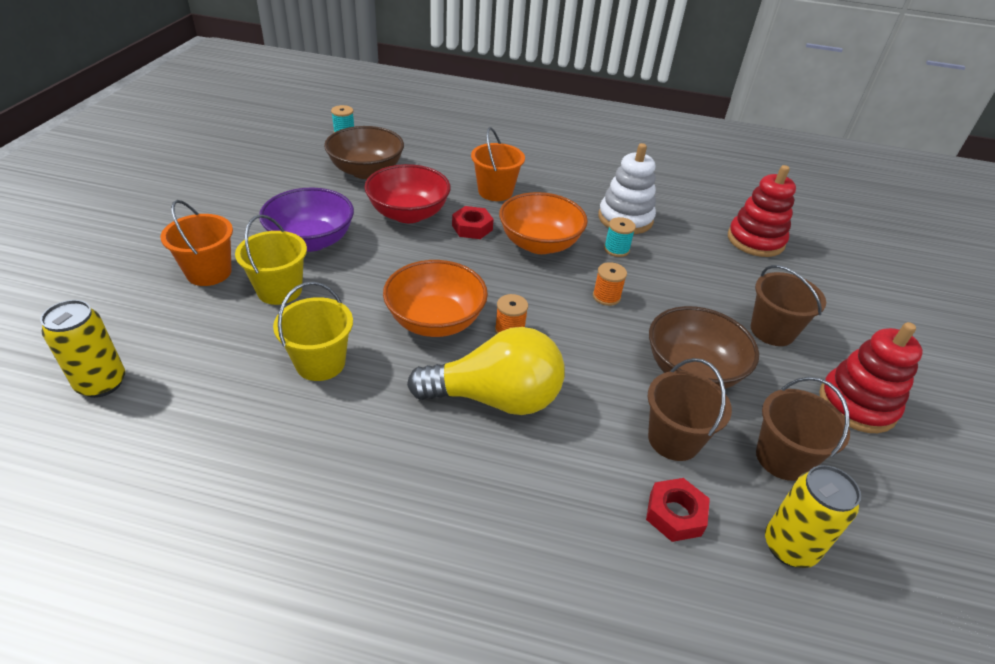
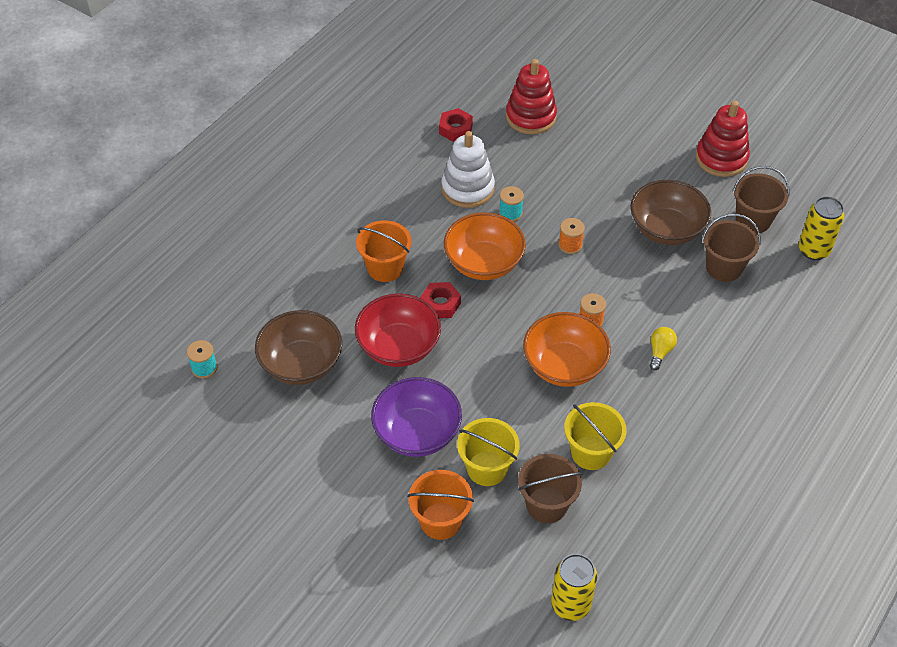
camera: 65 degrees left, 10 degrees up
(496, 398) = (660, 352): yellow light bulb -> yellow light bulb, size x0.40
(675, 514) = (780, 292): red nut -> red nut (455, 129)
(772, 331) = (640, 164): brown bucket -> brown bucket (546, 505)

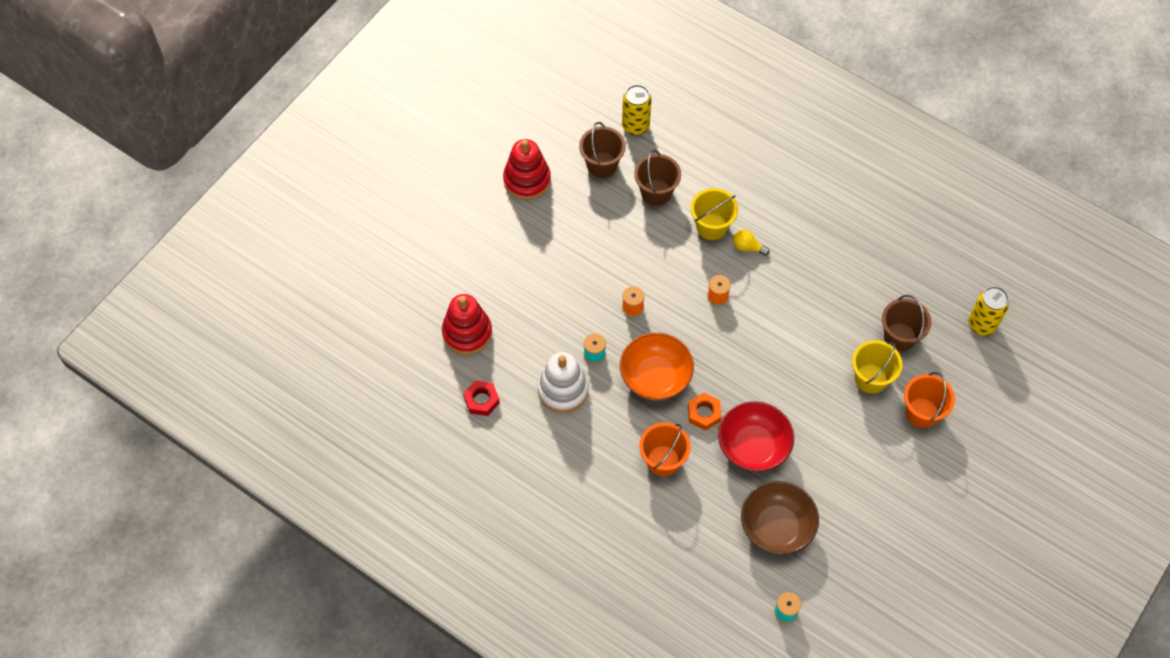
camera: 90 degrees left, 10 degrees up
(417, 433) = (841, 431): purple bowl -> none
(440, 304) = (704, 413): red nut -> orange nut
(564, 366) = (766, 318): orange bowl -> none
(591, 452) = (849, 303): yellow bucket -> yellow bucket (711, 226)
(666, 229) = (613, 231): brown bowl -> none

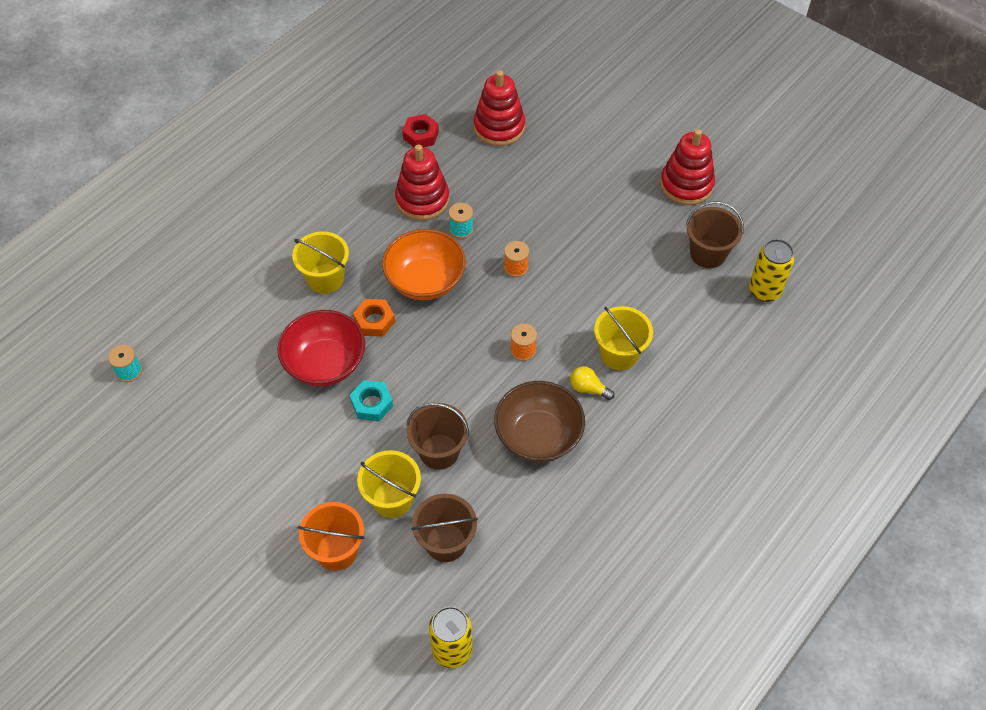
camera: 95 degrees right, 5 degrees down
(563, 390) = (422, 200): white stacking toy -> red stacking toy
(656, 192) = (669, 303): brown bucket -> brown bucket (439, 451)
(663, 461) = (325, 278): orange bucket -> yellow bucket
(747, 247) = (588, 388): yellow light bulb -> yellow light bulb turned 90 degrees counterclockwise
(776, 527) = (225, 374): brown bowl -> brown bowl (538, 436)
(787, 405) = (372, 404): none -> turquoise nut

